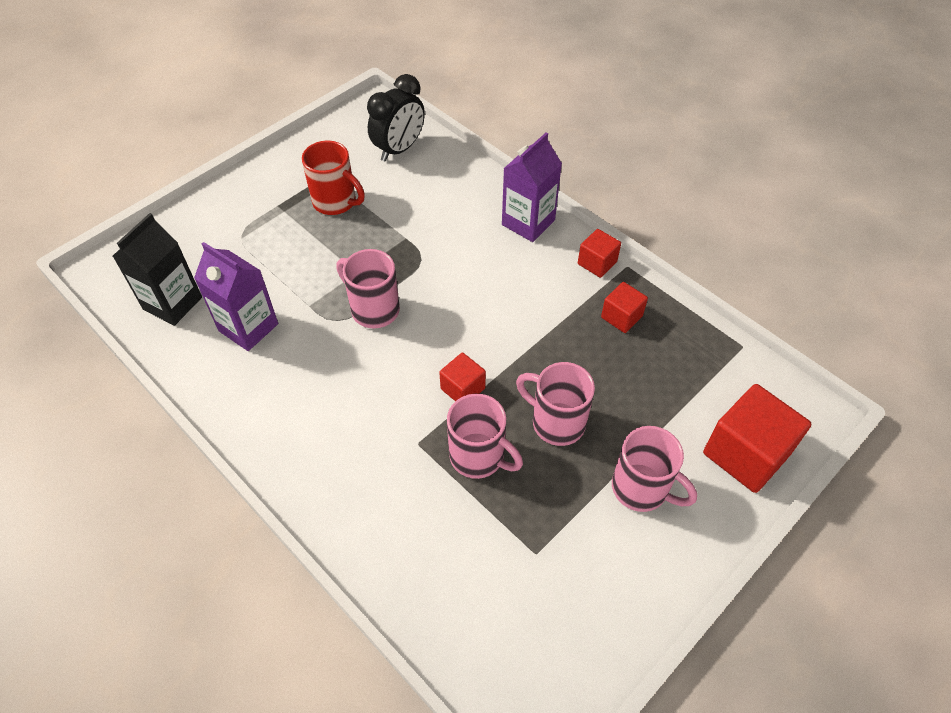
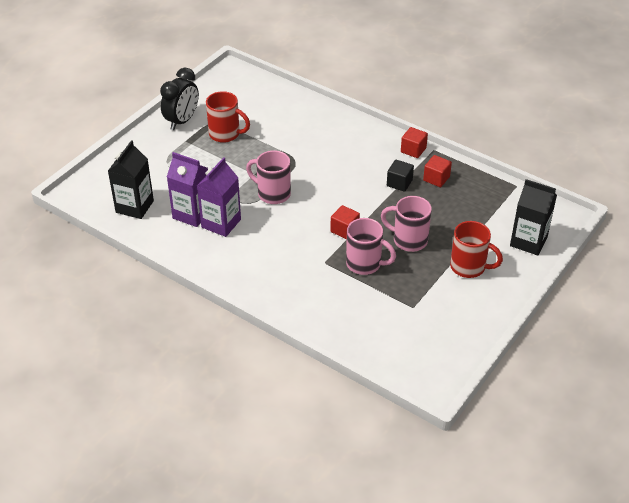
camera: 10 degrees left, 10 degrees down
(399, 149) = (259, 97): black clock -> black clock (182, 121)
(528, 222) = (361, 131): purple carton -> purple carton (221, 223)
(564, 317) = (399, 183): none -> black cube
(641, 489) = (469, 267): pink mug -> red mug
(746, 453) = (528, 241): red cube -> black carton

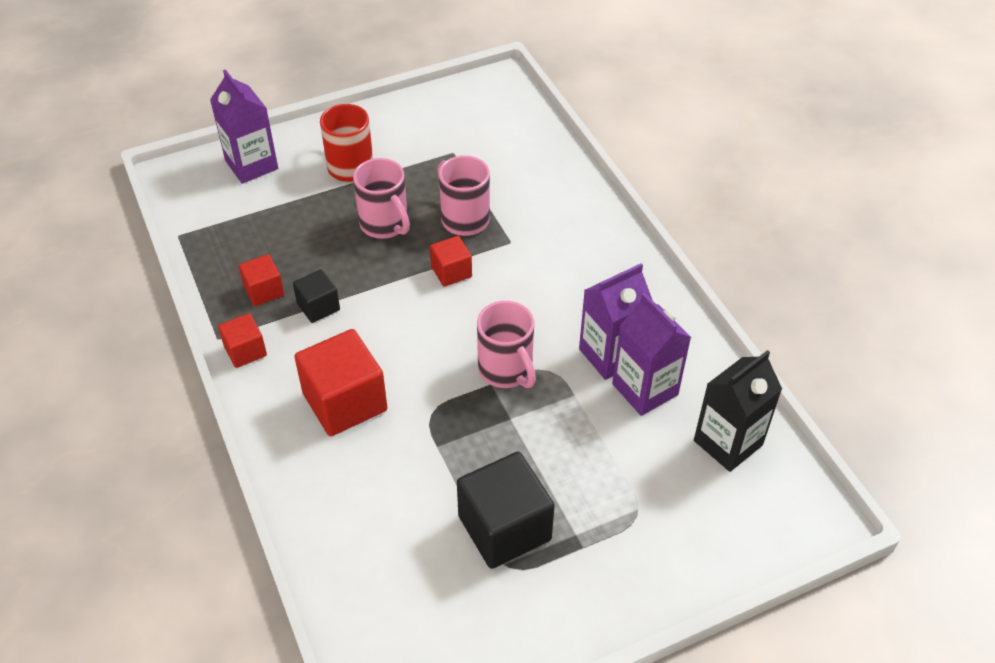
camera: 150 degrees left, 5 degrees up
(182, 121) = (563, 602): black clock -> none
(225, 134) = (504, 528): red mug -> black cube
(342, 149) = (345, 402): none -> red cube
(528, 241) = (251, 165): black carton -> purple carton

